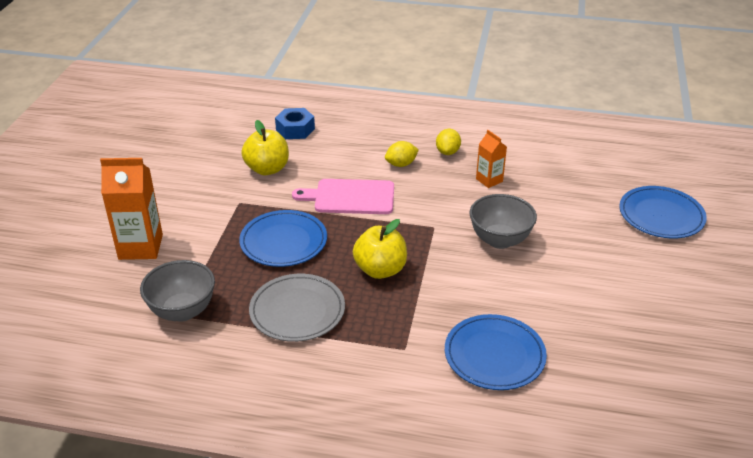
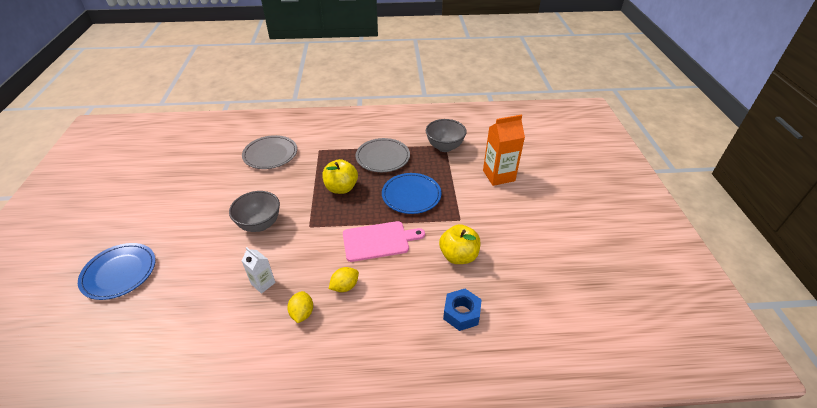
camera: 165 degrees right, 5 degrees up
(489, 180) = (263, 283): orange carton -> white carton
(494, 355) = (270, 154): blue plate -> grey plate

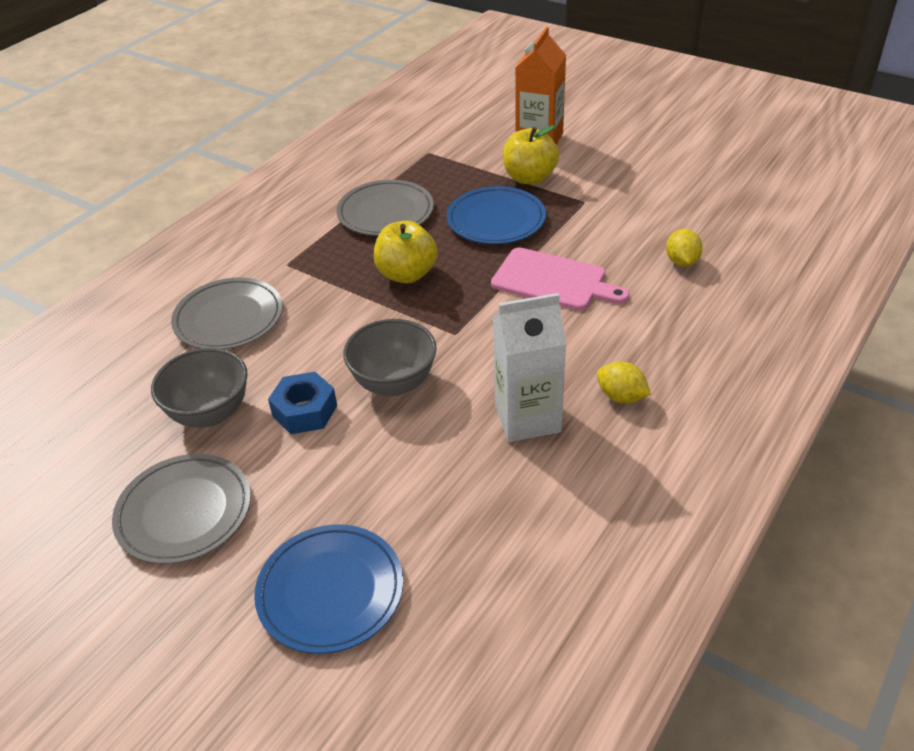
camera: 50 degrees left, 0 degrees up
(148, 207) = (184, 512): none -> grey plate
(263, 283) = (527, 418): white carton -> white carton, size x1.78
(345, 286) = (608, 340): yellow lemon -> yellow lemon (682, 261)
(378, 241) = (553, 281): pink cutting board -> pink cutting board turned 90 degrees clockwise
(444, 147) = (432, 154): grey bowl -> grey bowl (210, 413)
(458, 256) = (645, 229): yellow apple -> yellow apple (529, 178)
(461, 313) = (736, 264): blue nut -> blue nut (305, 411)

